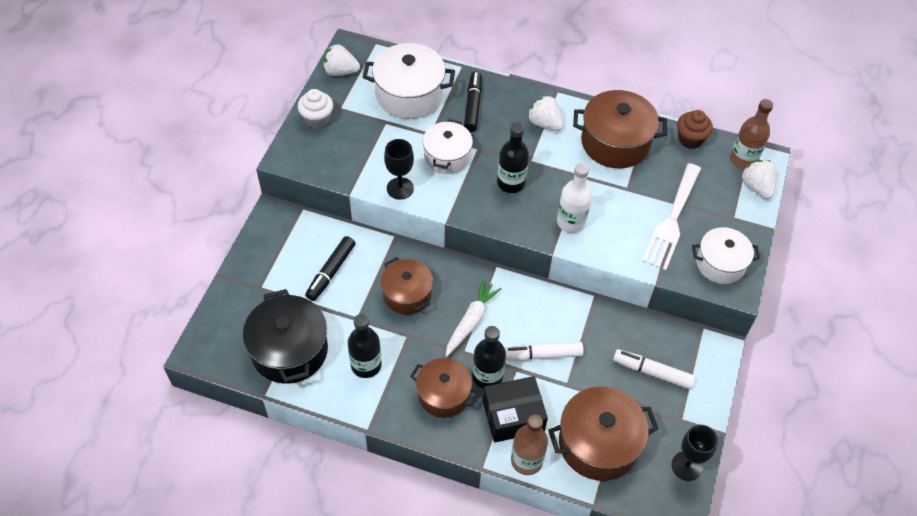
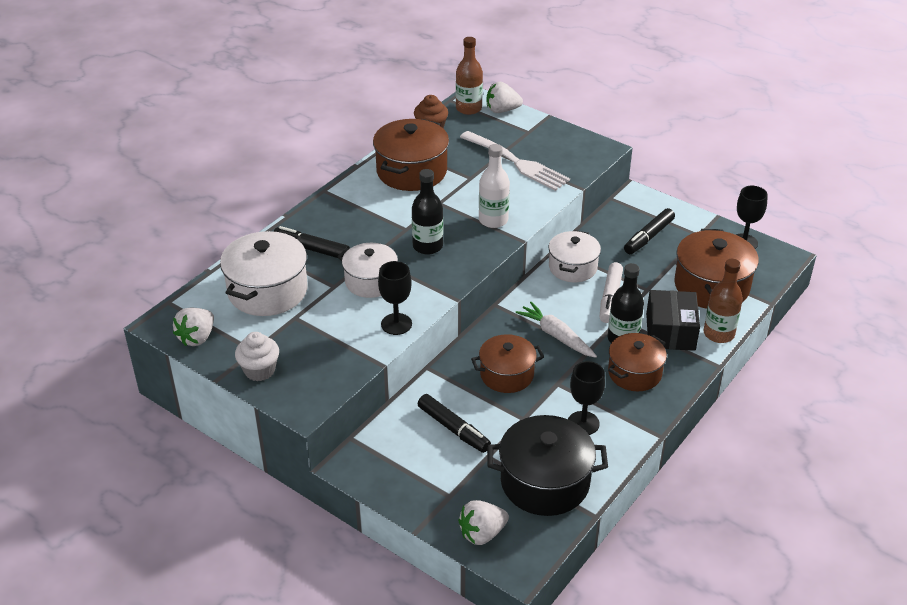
camera: 70 degrees left, 15 degrees down
(366, 365) = (583, 423): black bottle -> black goblet
(544, 123) = (363, 207): white strawberry -> white strawberry (482, 533)
(652, 372) = (648, 237): white marker -> black marker
(720, 264) = (574, 150): white pot -> white pot (573, 267)

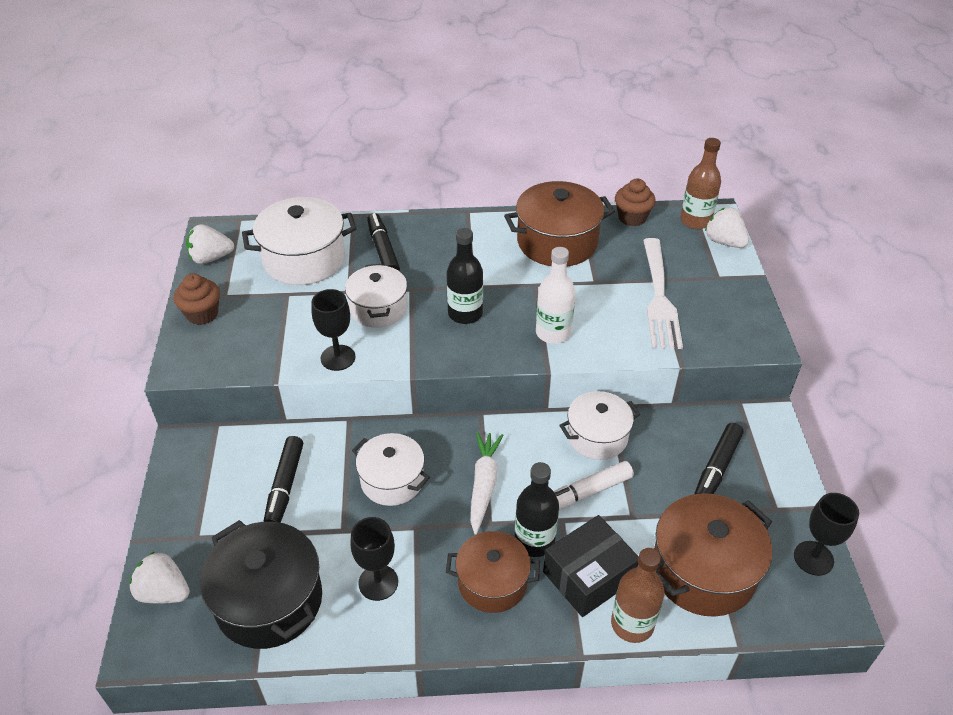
camera: 50 degrees right, 5 degrees up
(259, 370) = (202, 314): white cupcake -> brown cupcake
(507, 375) = (392, 480): brown pot -> white pot
(648, 237) = (716, 468): black marker -> black marker turned 60 degrees counterclockwise

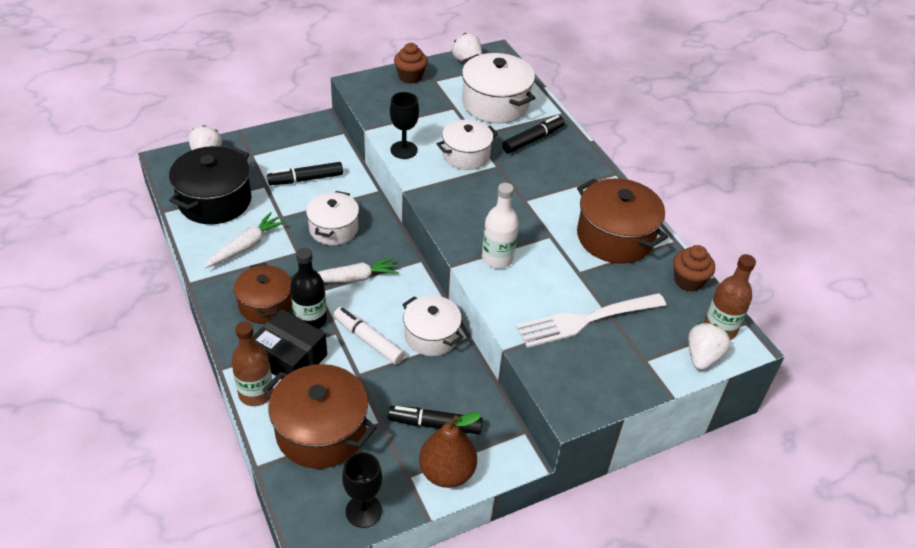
camera: 65 degrees right, 0 degrees up
(378, 582) = (245, 246): black goblet -> white carrot
(465, 313) = (489, 202): black bottle -> none
(777, 476) = (447, 472): none -> brown pear

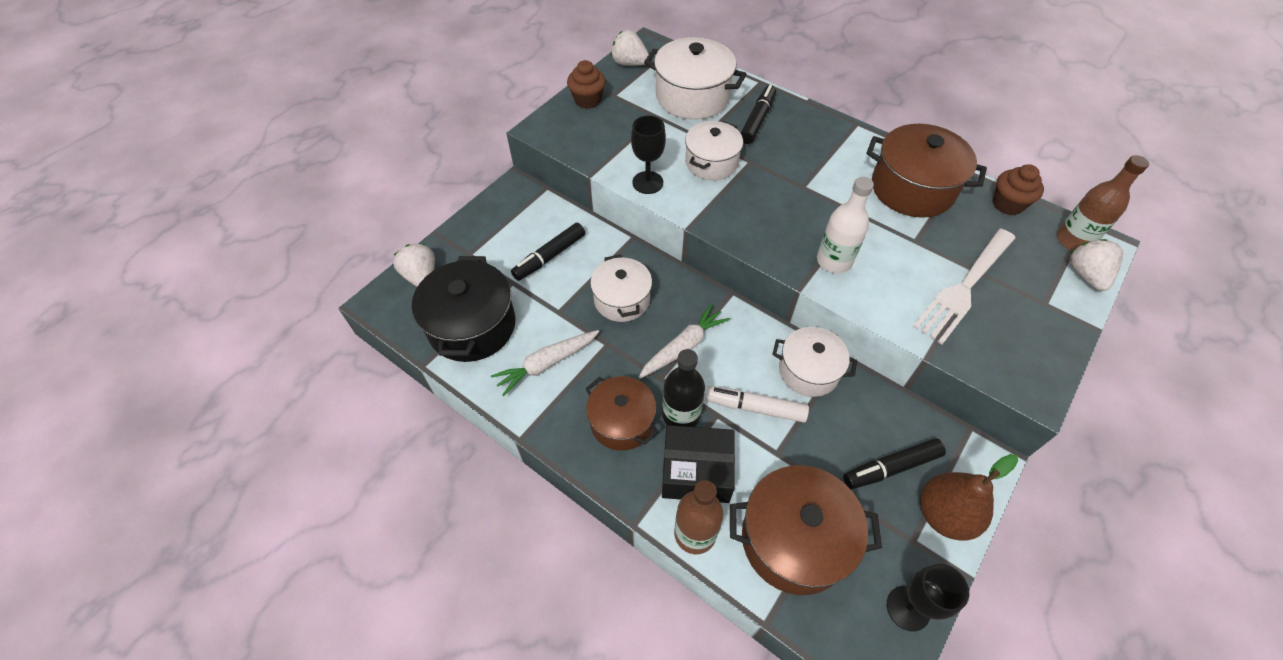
camera: 25 degrees left, 10 degrees up
(245, 246) = (547, 364): white carrot -> white carrot turned 135 degrees counterclockwise

